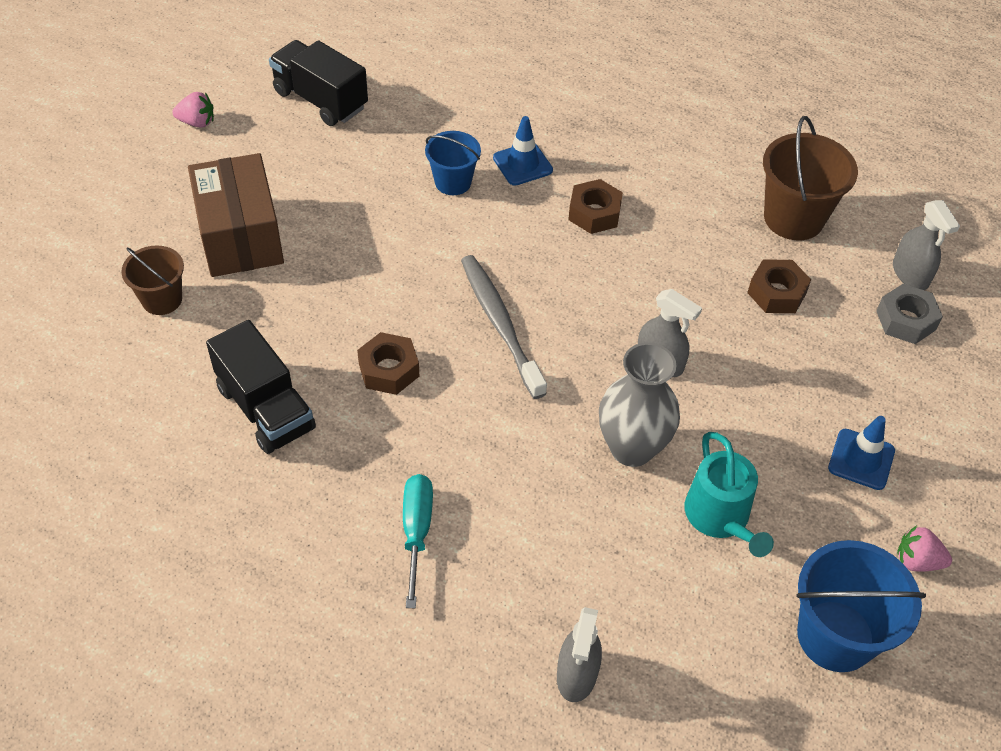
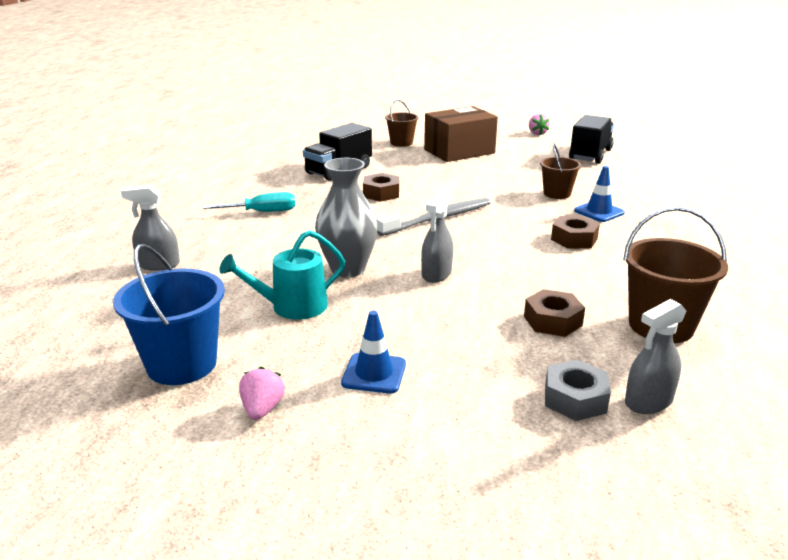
camera: 80 degrees right, 25 degrees down
(453, 182) = (557, 194): blue bucket -> brown bucket

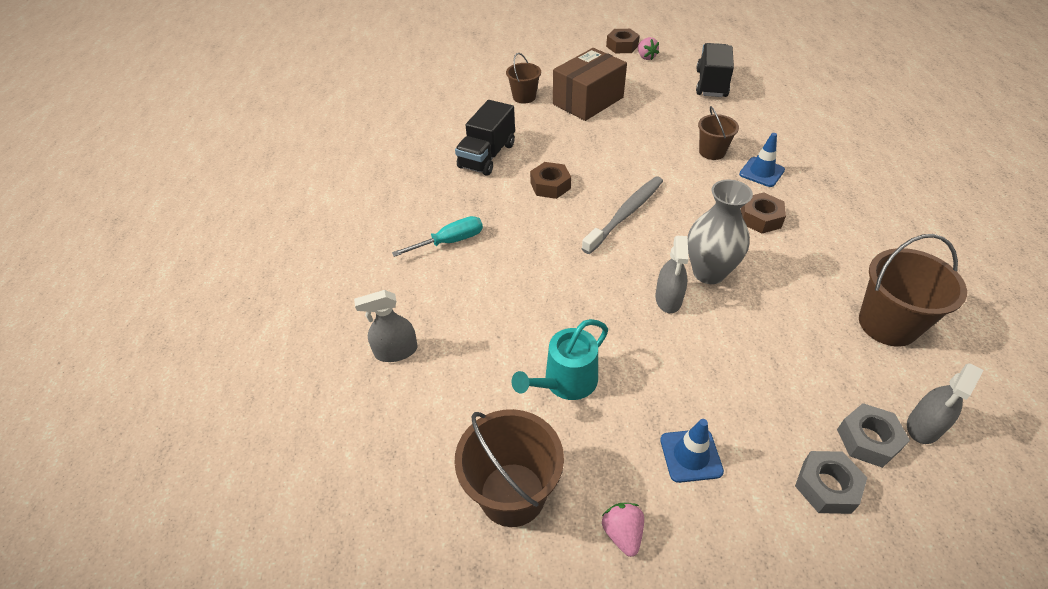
camera: 15 degrees left, 20 degrees up
(182, 364) = (512, 494): blue bucket -> brown bucket
(348, 269) = (584, 312): grey vase -> grey vase (708, 272)
(501, 421) = (826, 486): none -> grey nut
(553, 321) = (800, 341): brown nut -> brown nut (622, 46)

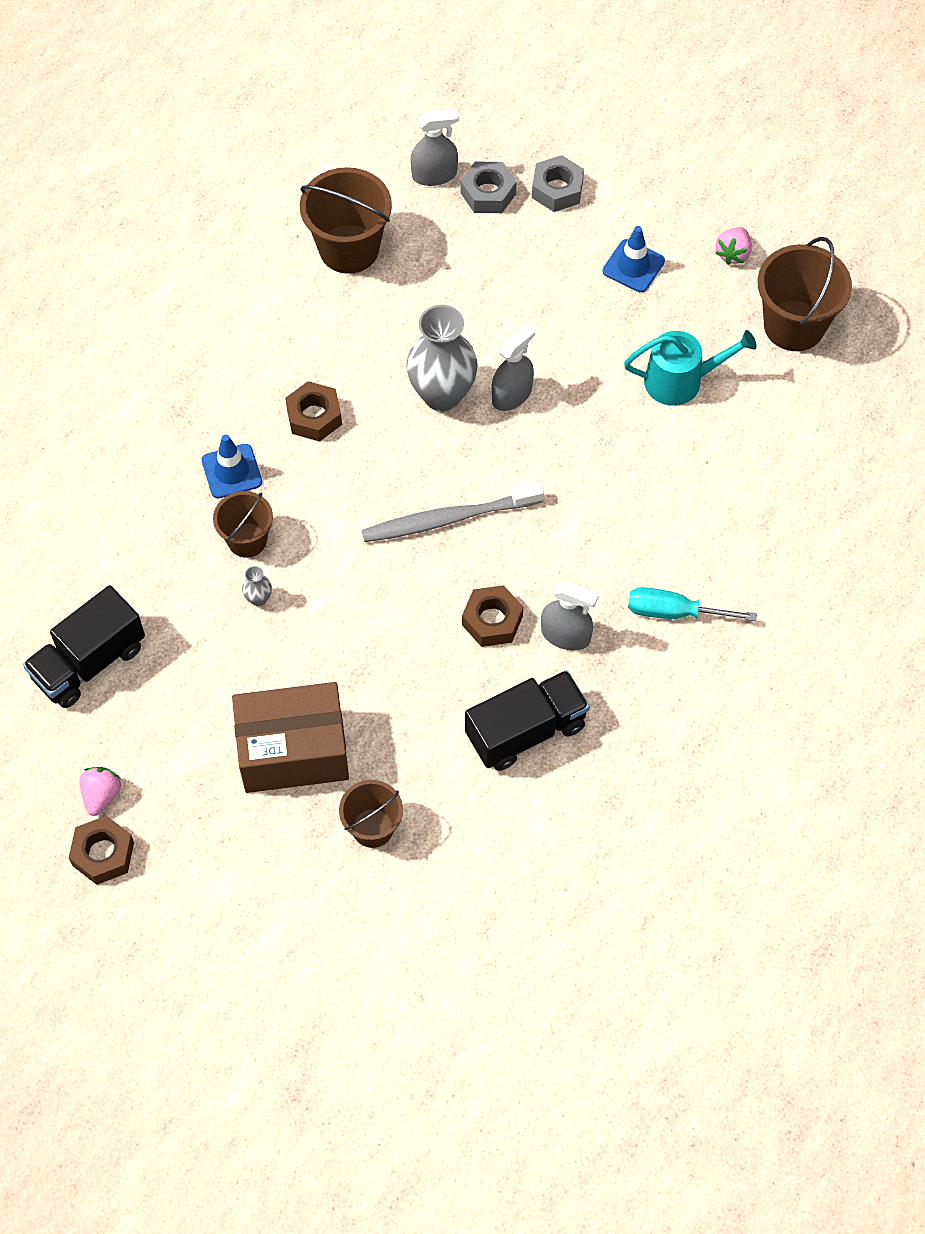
camera: 145 degrees left, 15 degrees up
(396, 351) = (815, 509): grey spray bottle -> grey spray bottle (566, 635)
(674, 136) = (258, 599): none -> grey vase

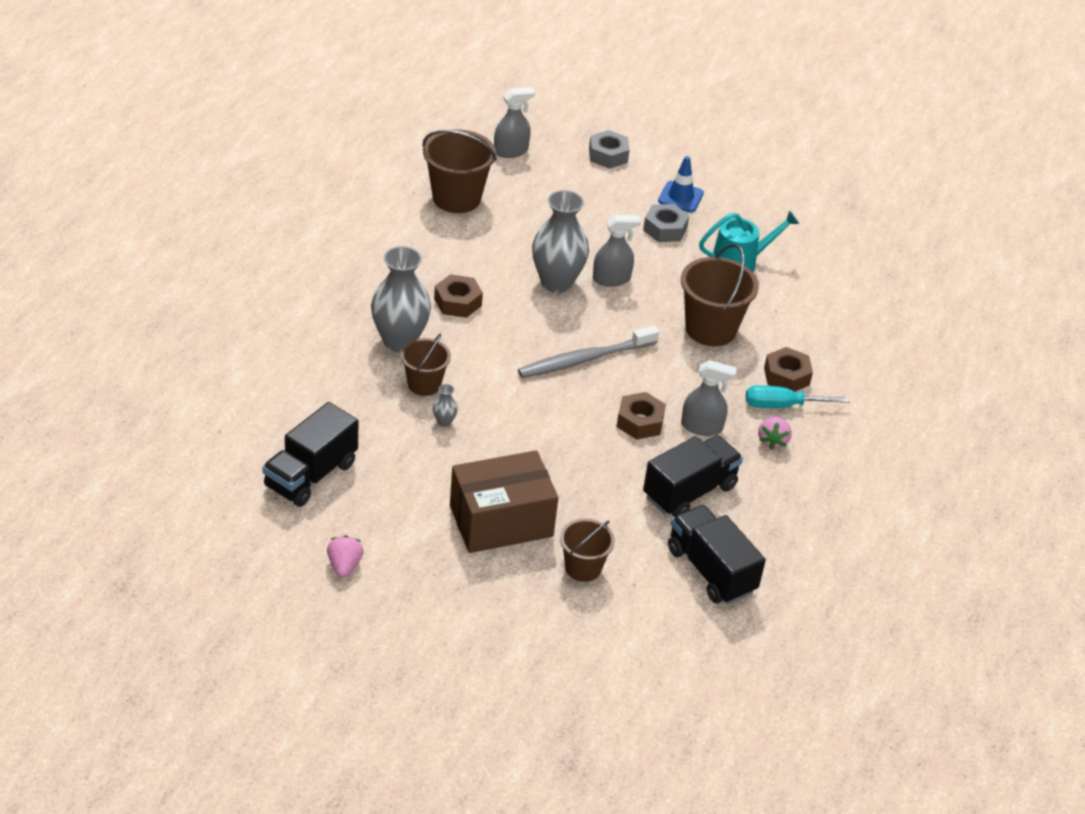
camera: 15 degrees left, 20 degrees down
(103, 854) = (356, 607): brown nut -> brown nut (786, 376)
(231, 471) = (399, 341): blue traffic cone -> grey vase
(488, 193) = (556, 160): grey nut -> grey nut (665, 229)
(512, 394) = (611, 279): grey spray bottle -> grey spray bottle turned 45 degrees clockwise
(521, 848) = (710, 570): none -> black truck
(733, 253) = (753, 186): pink strawberry -> pink strawberry (772, 441)
(794, 325) = (813, 225): brown bucket -> brown bucket (710, 329)

